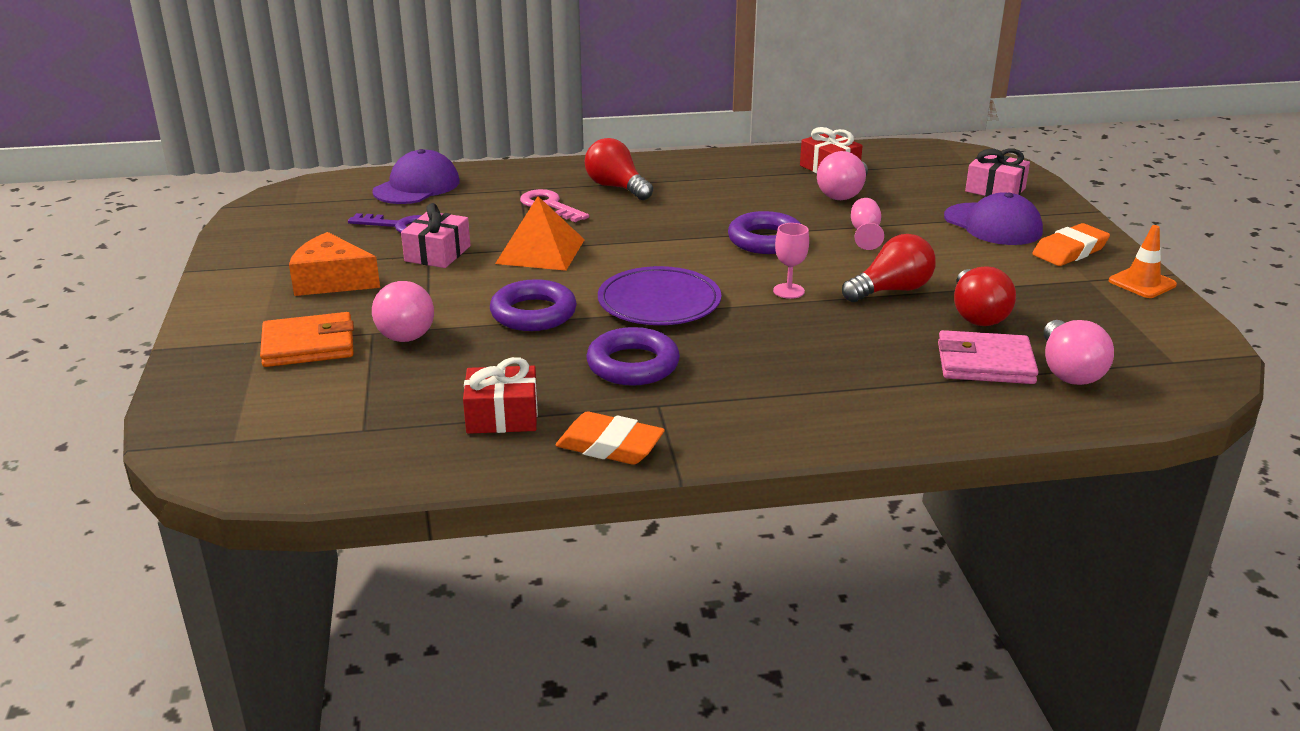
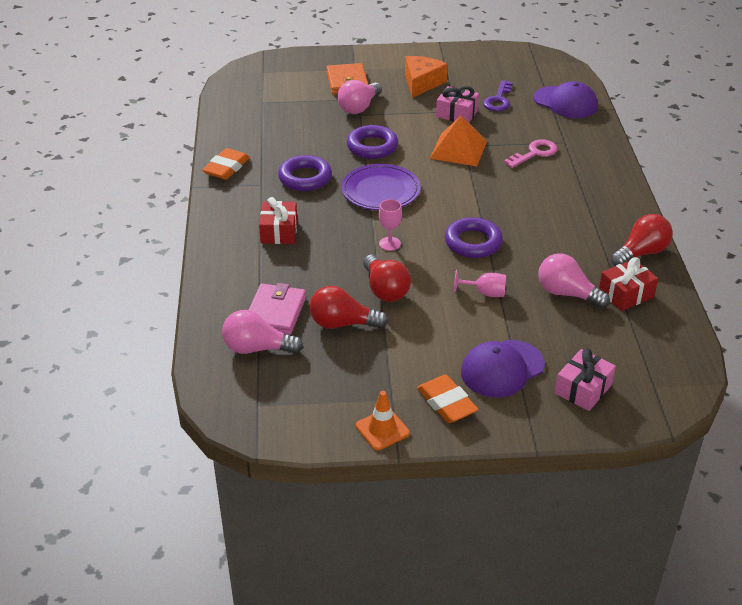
camera: 95 degrees right, 10 degrees up
(404, 330) = (359, 107): pink light bulb -> pink light bulb turned 45 degrees counterclockwise
(502, 416) = (263, 138): red gift -> red gift (279, 232)
(616, 187) = (570, 182): red light bulb -> red light bulb (641, 253)

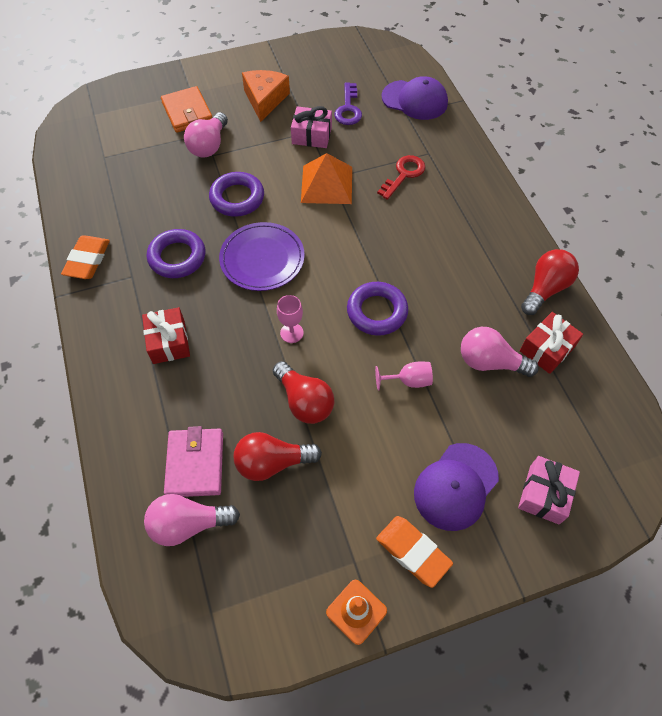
camera: 15 degrees left, 20 degrees up
(534, 153) = (404, 174): pink key -> red key

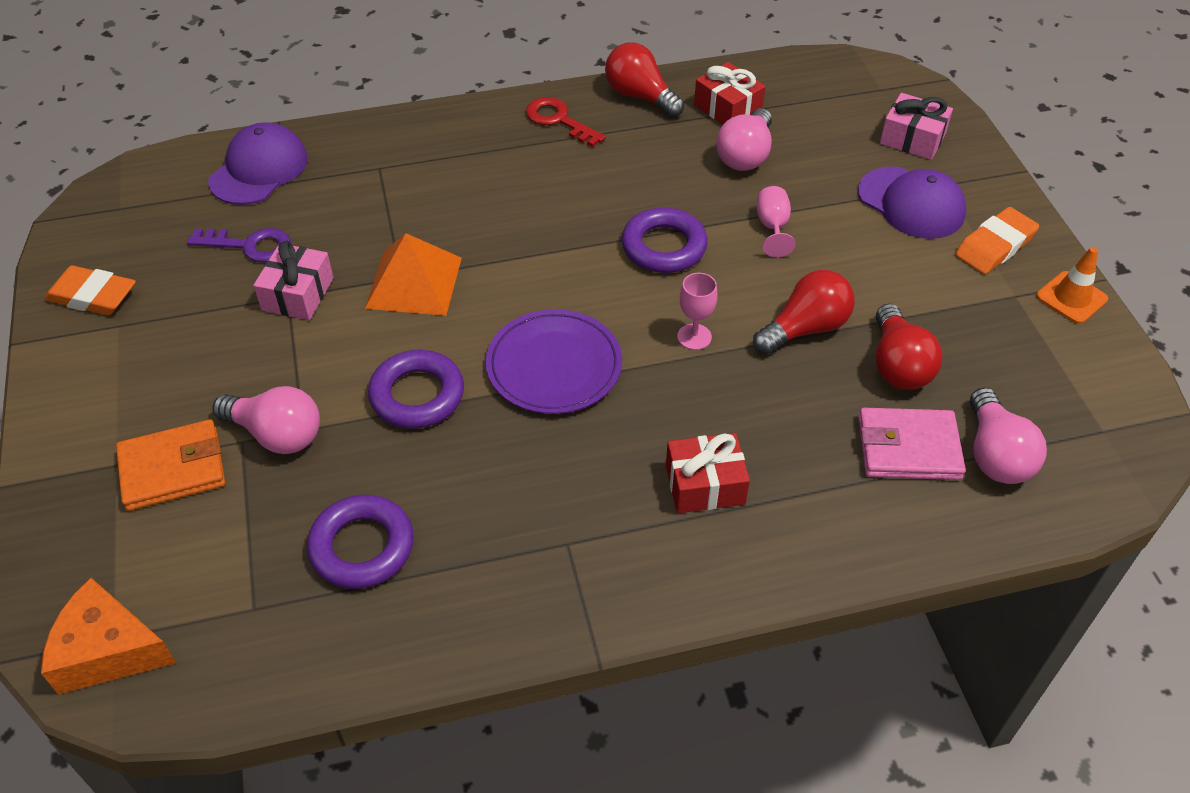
camera: 85 degrees left, 10 degrees down
(87, 260) = (521, 615): orange eraser -> orange eraser (92, 296)
(177, 257) = (534, 477): purple ring -> purple ring (362, 547)
(265, 100) = (184, 352): orange cheese -> orange cheese (108, 650)
(404, 174) = (416, 197): red key -> red key (559, 120)

